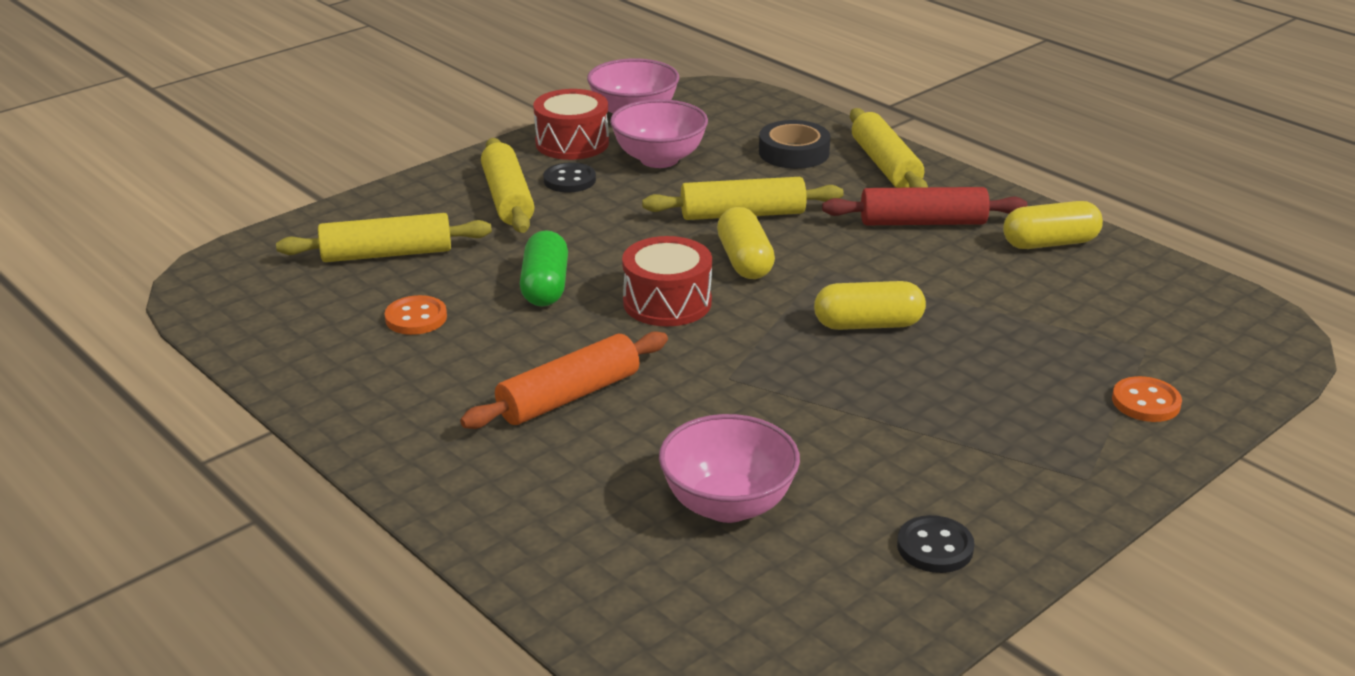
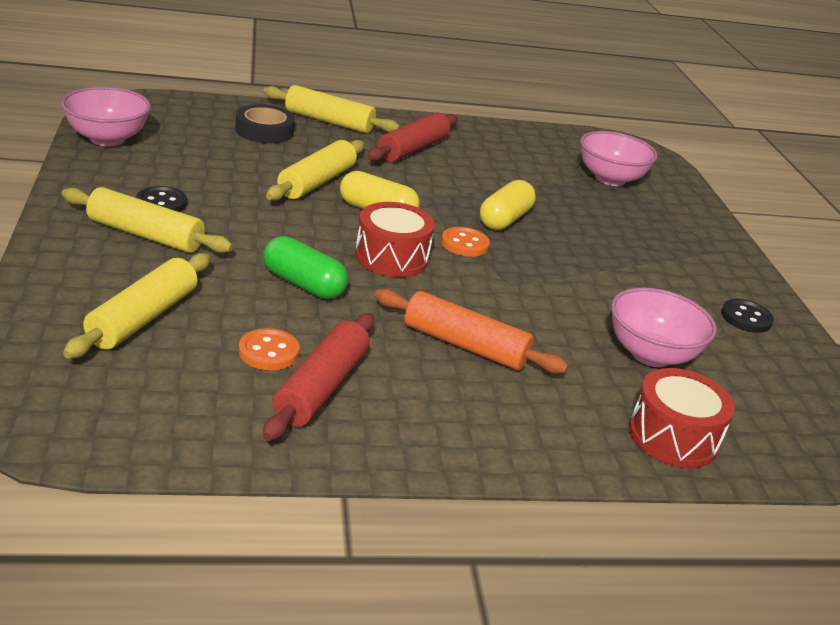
camera: 60 degrees left, 0 degrees up
(398, 360) = (321, 387): none -> red rolling pin
(568, 396) = (464, 345): orange rolling pin -> orange rolling pin turned 60 degrees counterclockwise
(572, 143) = (105, 175): red drum -> red drum (673, 437)
(659, 159) = (191, 165): pink bowl -> pink bowl (610, 179)
(1050, 243) = (485, 137): yellow capsule -> none
(1146, 402) = (665, 202): orange button -> orange button (464, 244)

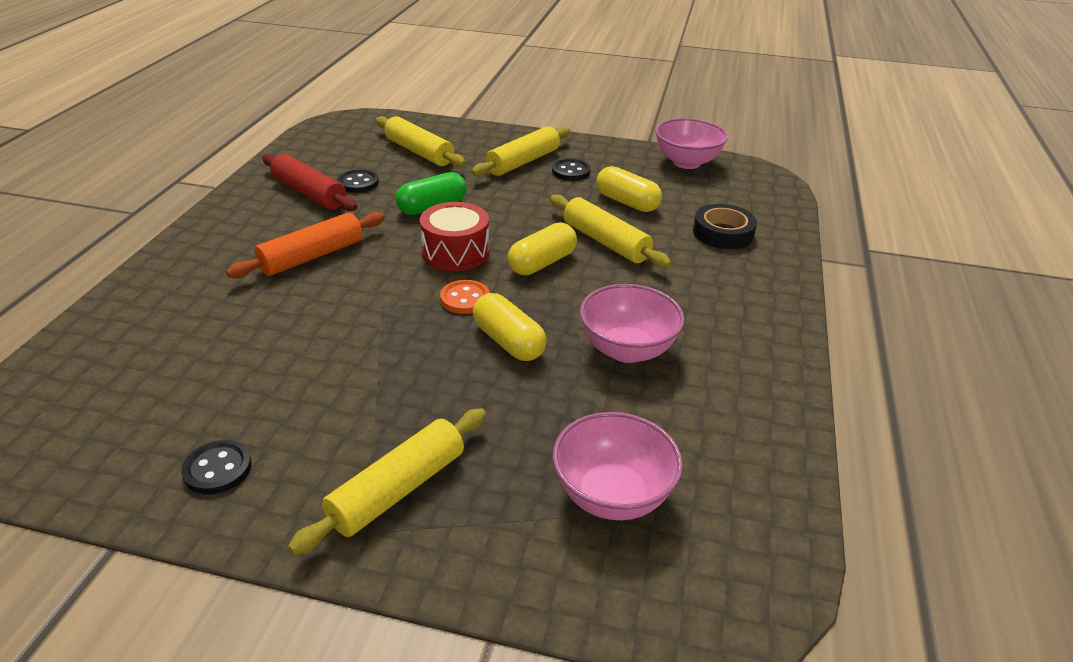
camera: 115 degrees right, 5 degrees up
(226, 171) = (627, 202): none -> yellow capsule
(268, 352) = (358, 183): orange button -> black button
(329, 121) = (761, 276): yellow rolling pin -> yellow rolling pin (397, 489)
(413, 149) = (694, 320): red rolling pin -> none
(651, 354) = (223, 355): pink bowl -> pink bowl (627, 349)
(673, 437) = (125, 322): red drum -> none

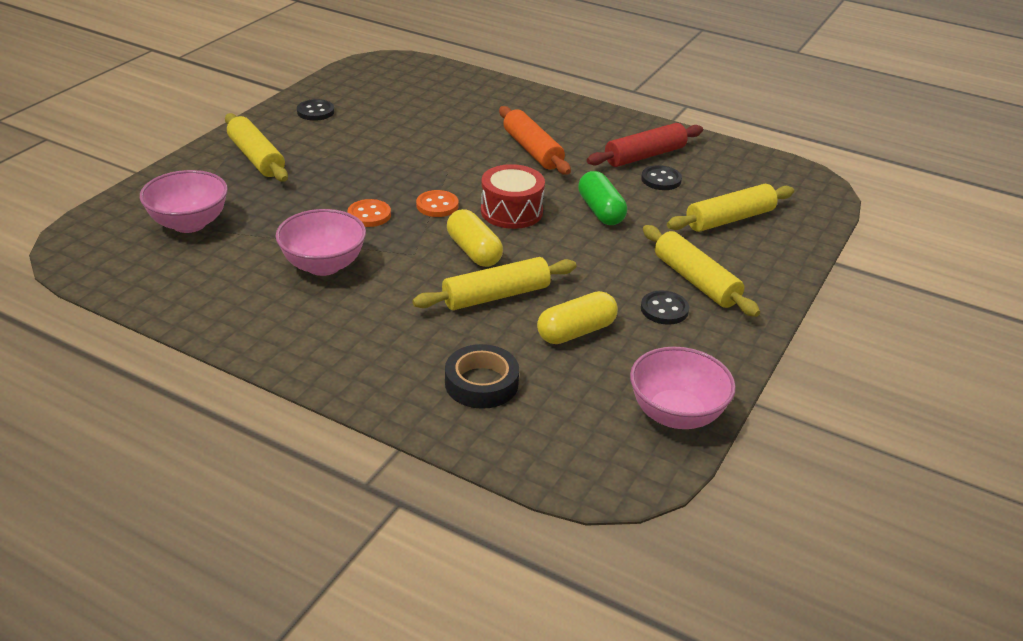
camera: 105 degrees right, 0 degrees up
(508, 341) = (369, 215): yellow capsule -> orange button

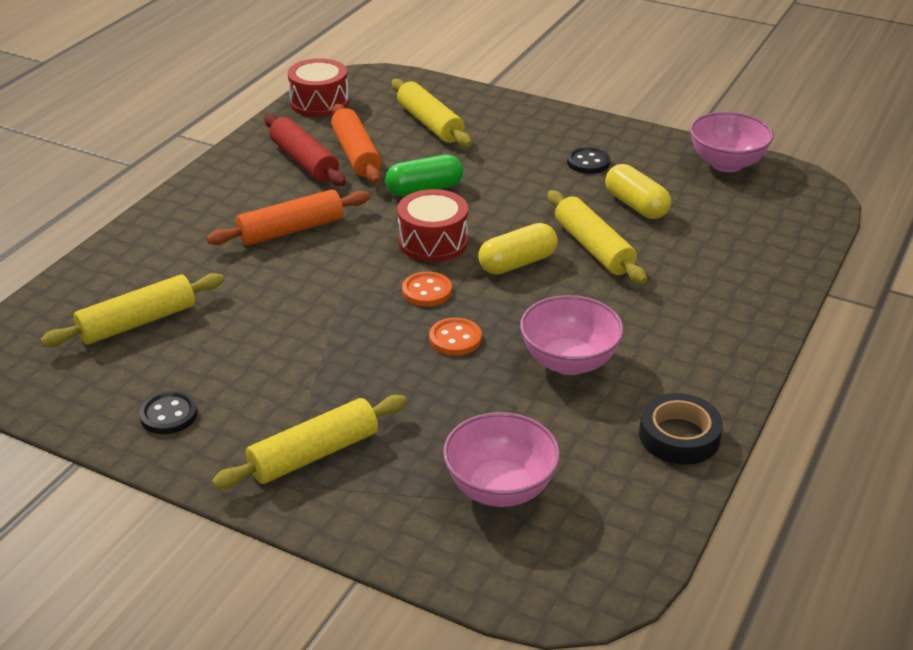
camera: 90 degrees left, 0 degrees up
(481, 383) = (728, 252): black tape -> black tape (679, 436)
(661, 180) = (356, 154): black button -> orange rolling pin
(695, 281) = (539, 146): yellow rolling pin -> yellow rolling pin (138, 323)
(757, 163) = (319, 102): none -> red drum

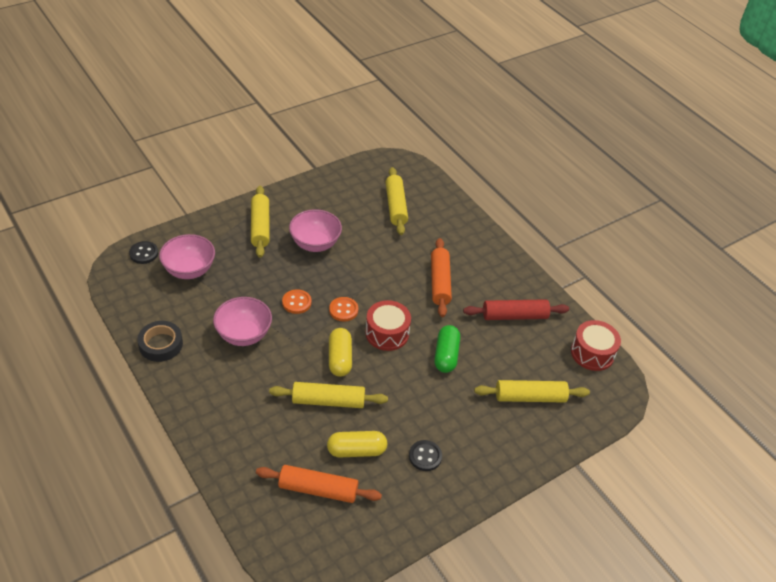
camera: 115 degrees right, 10 degrees up
(169, 415) = (321, 196): black button -> black button (144, 253)
(356, 154) = (509, 342): orange rolling pin -> orange rolling pin (318, 489)
(726, 164) = (370, 540): pink bowl -> pink bowl (315, 244)

